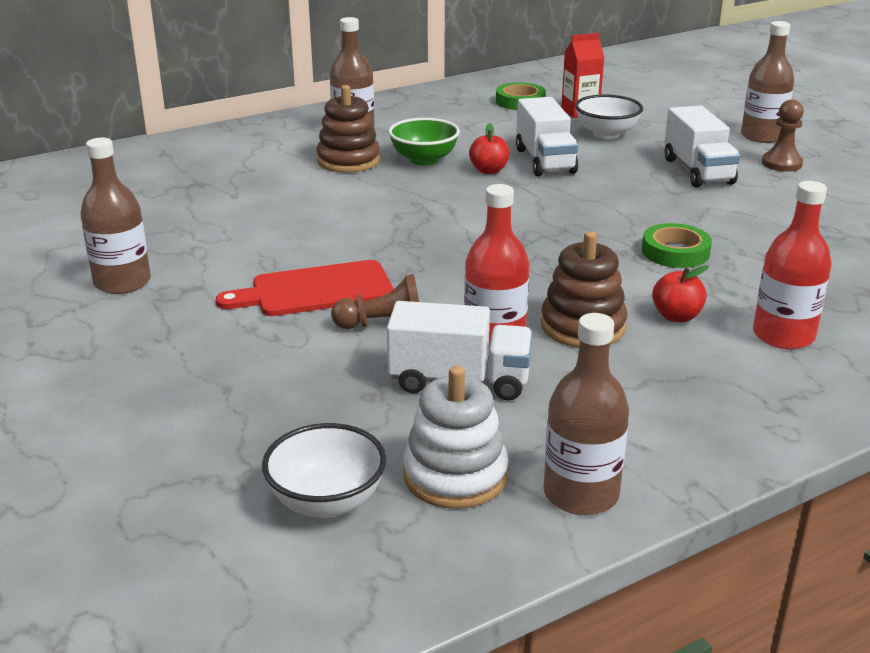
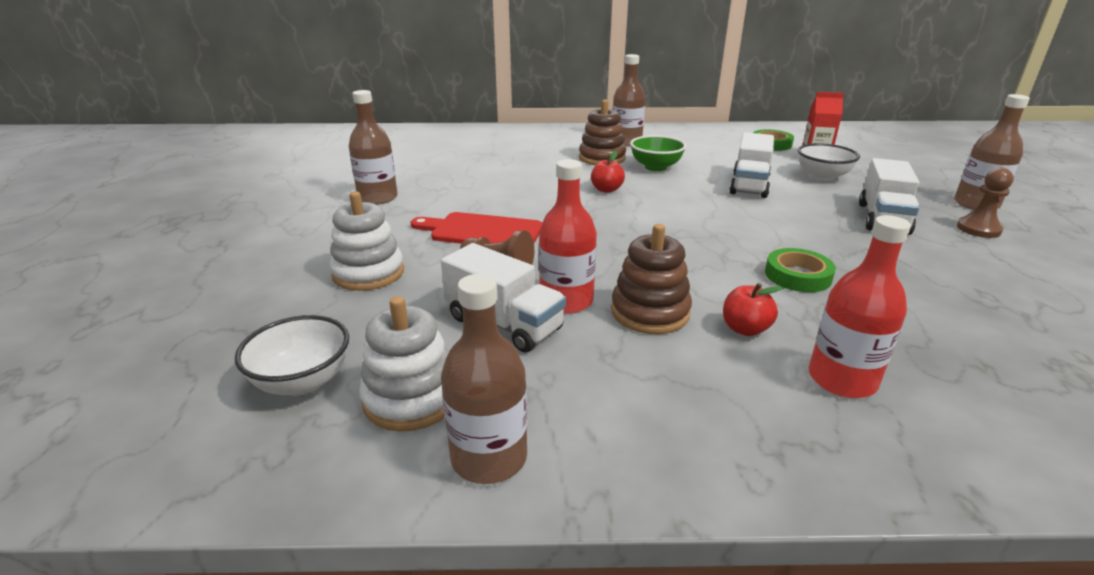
camera: 30 degrees right, 0 degrees up
(243, 376) = (368, 273): none -> white stacking toy
(489, 170) = (696, 183): red apple -> red apple (606, 189)

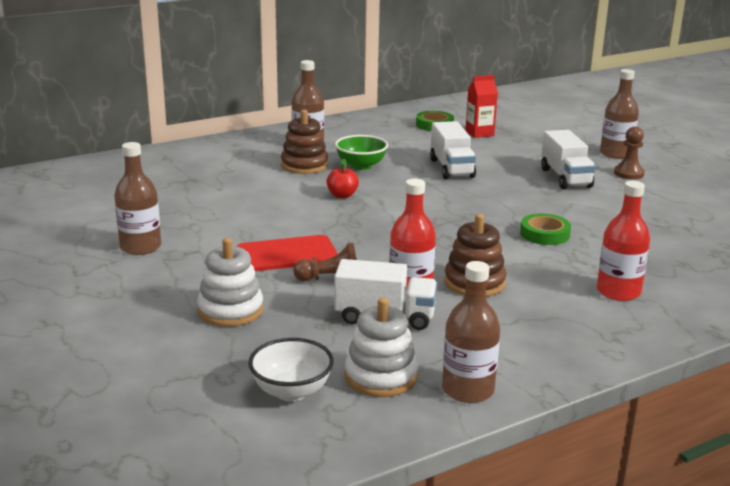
camera: 30 degrees left, 5 degrees down
(745, 329) = (542, 277): red apple -> none
(822, 177) = (498, 150): white bowl -> none

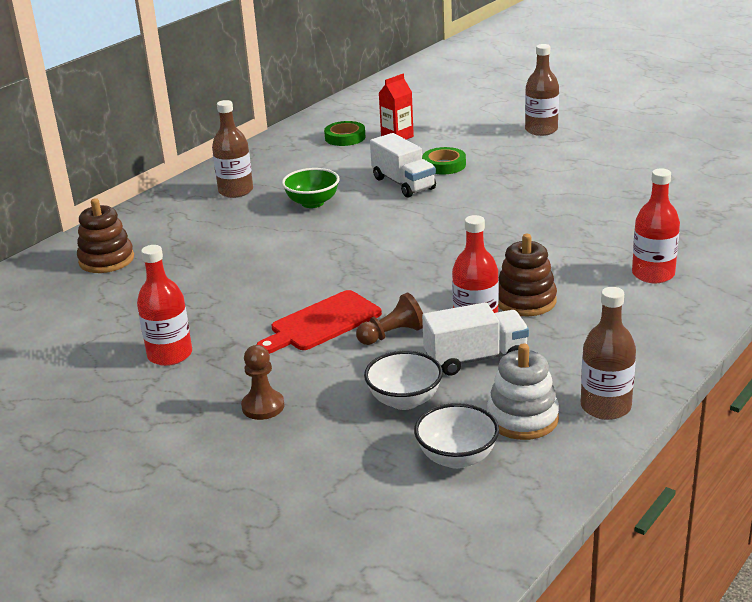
camera: 20 degrees left, 5 degrees up
(140, 247) = (170, 355): brown bottle -> red bottle
(230, 310) = (326, 396): white stacking toy -> none
(291, 332) = (404, 400): none -> white bowl
(304, 165) = (254, 217): brown stacking toy -> brown stacking toy (106, 260)
(342, 195) = (323, 241): red apple -> none
(544, 234) = (546, 233): green tape -> green tape (444, 165)
(565, 178) = (517, 168): white truck -> none
(628, 174) = (569, 149): brown pawn -> brown pawn (263, 406)

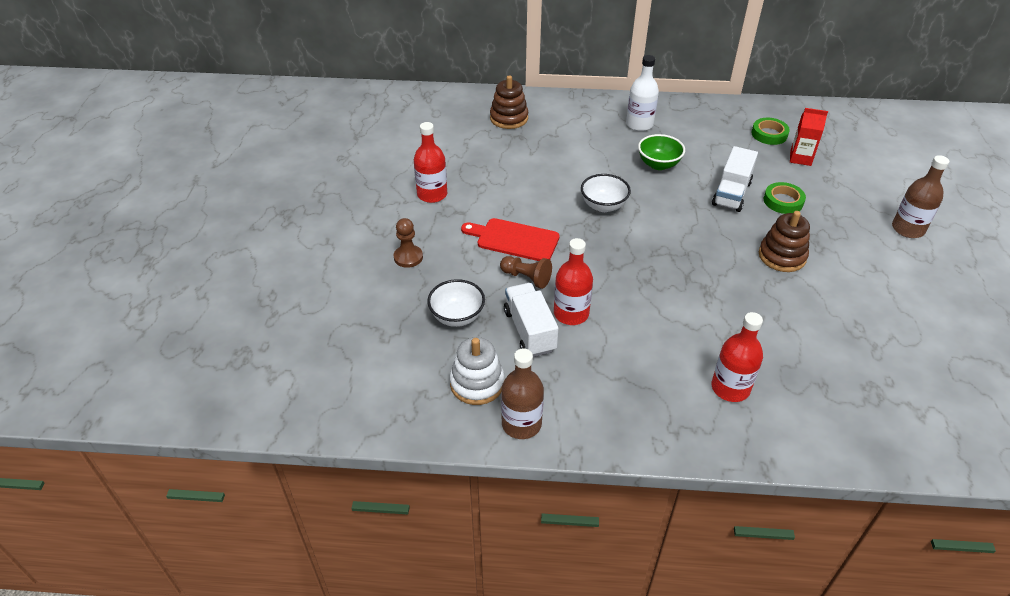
camera: 55 degrees right, 15 degrees up
(236, 191) = (639, 124): brown bottle -> white bottle
(457, 458) = (413, 368): white bowl -> white bowl (603, 206)
(475, 358) = (530, 331): white truck -> white truck turned 150 degrees counterclockwise
(525, 301) = (625, 327): brown stacking toy -> brown stacking toy (782, 256)

